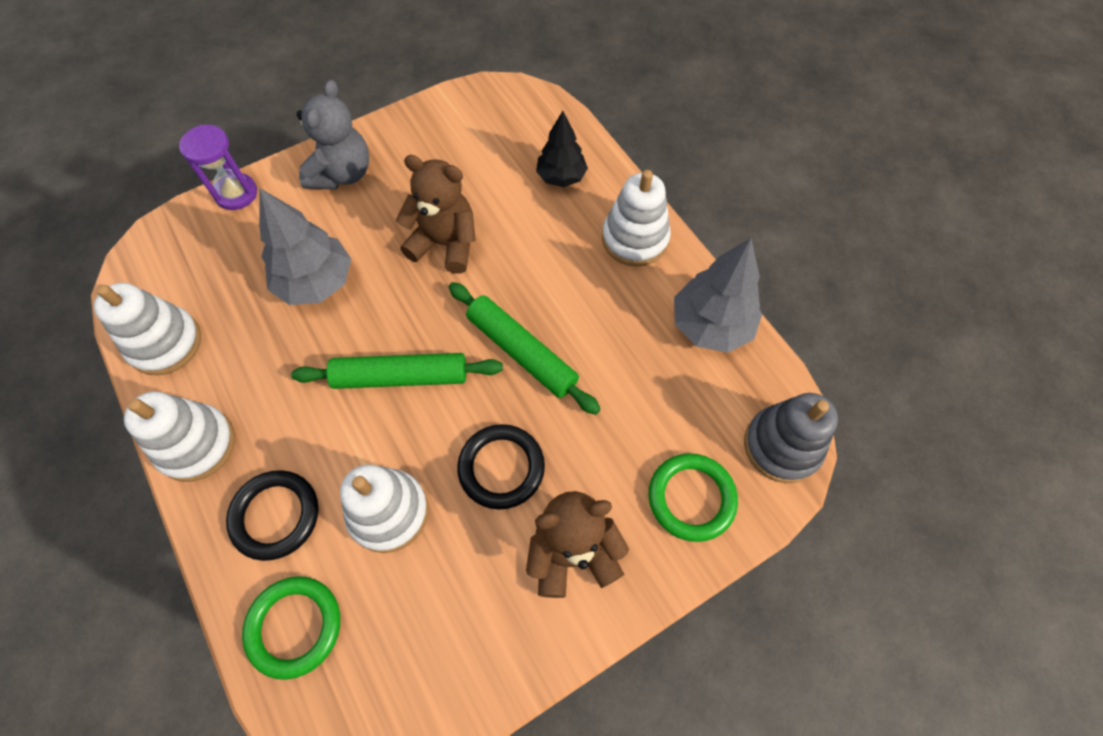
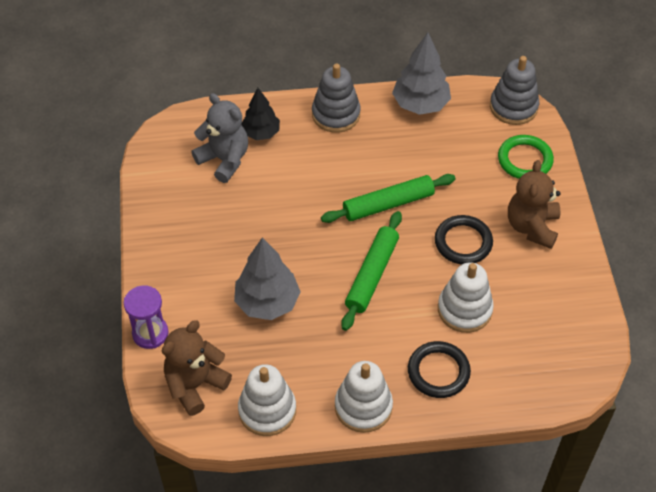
camera: 65 degrees left, 10 degrees down
(294, 627) = (516, 379): green ring -> none
(342, 173) = (174, 259): grey teddy bear -> grey teddy bear (224, 160)
(445, 243) = (278, 217): brown teddy bear -> brown teddy bear (195, 385)
(635, 239) = (336, 114): white stacking toy -> grey stacking toy

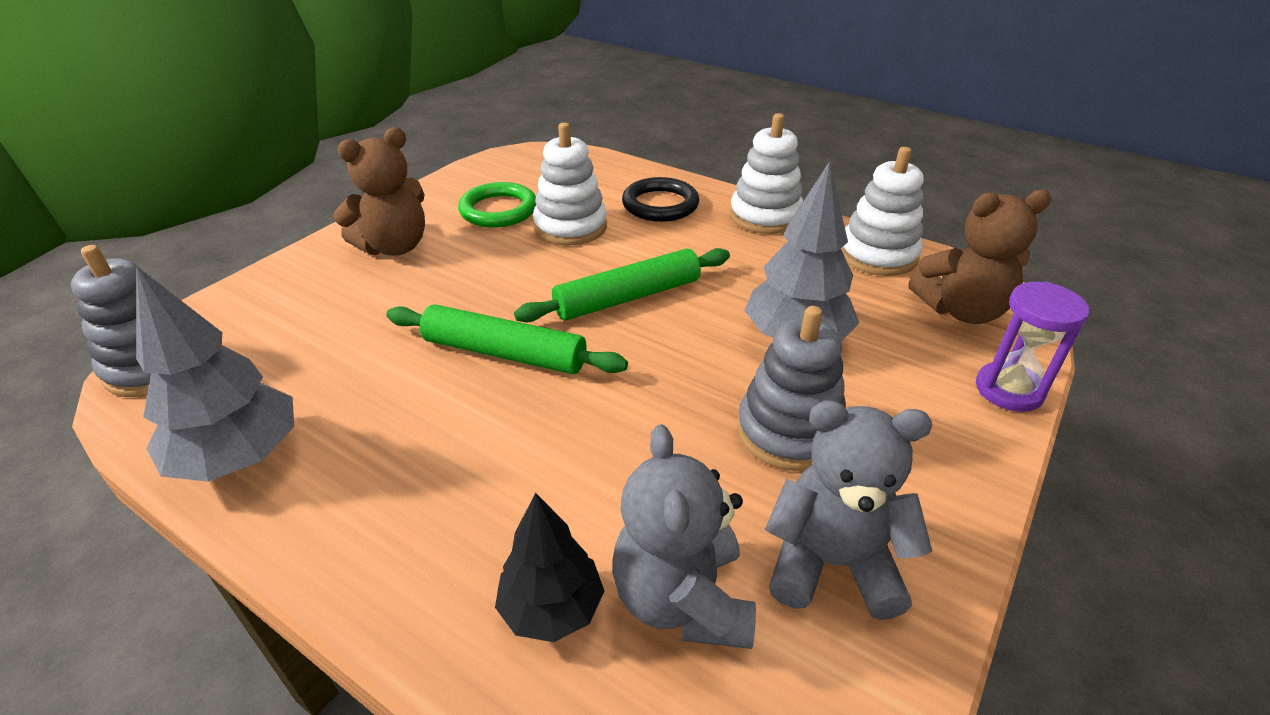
camera: 140 degrees left, 15 degrees down
(184, 200) = (832, 563): none -> grey teddy bear
(336, 114) = (377, 542): grey stacking toy -> grey stacking toy (789, 432)
(463, 242) = (483, 271): black ring -> none
(525, 160) = (276, 302): green ring -> green ring (498, 210)

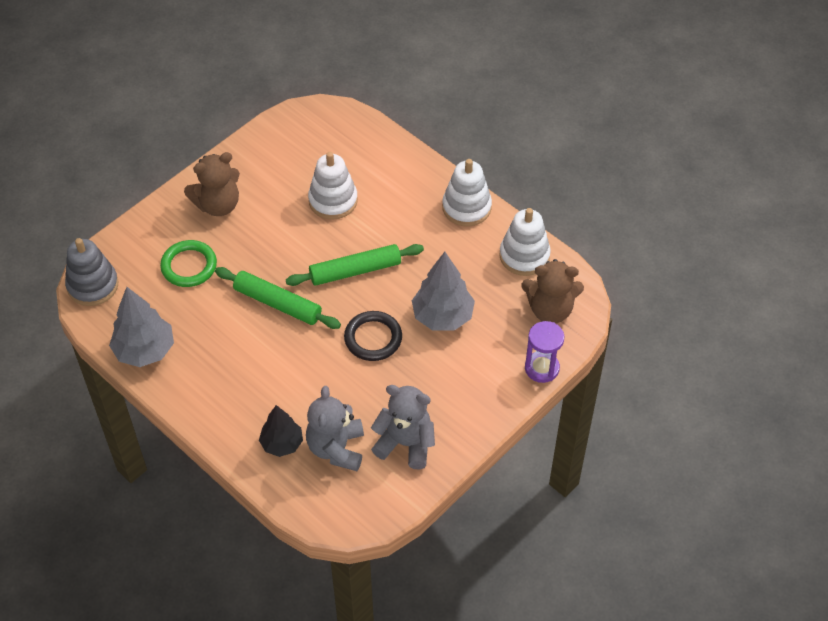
camera: 10 degrees right, 15 degrees up
(498, 210) = (287, 176): green ring -> green ring (189, 266)
(660, 205) = (398, 185): black ring -> black ring (373, 338)
(789, 432) = (414, 376): grey stacking toy -> none

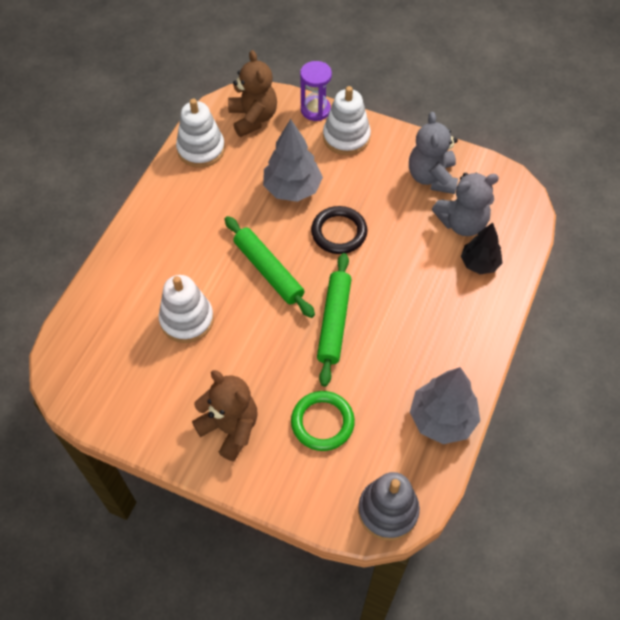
camera: 110 degrees left, 5 degrees up
(466, 207) = (158, 206): white stacking toy -> white stacking toy (346, 137)

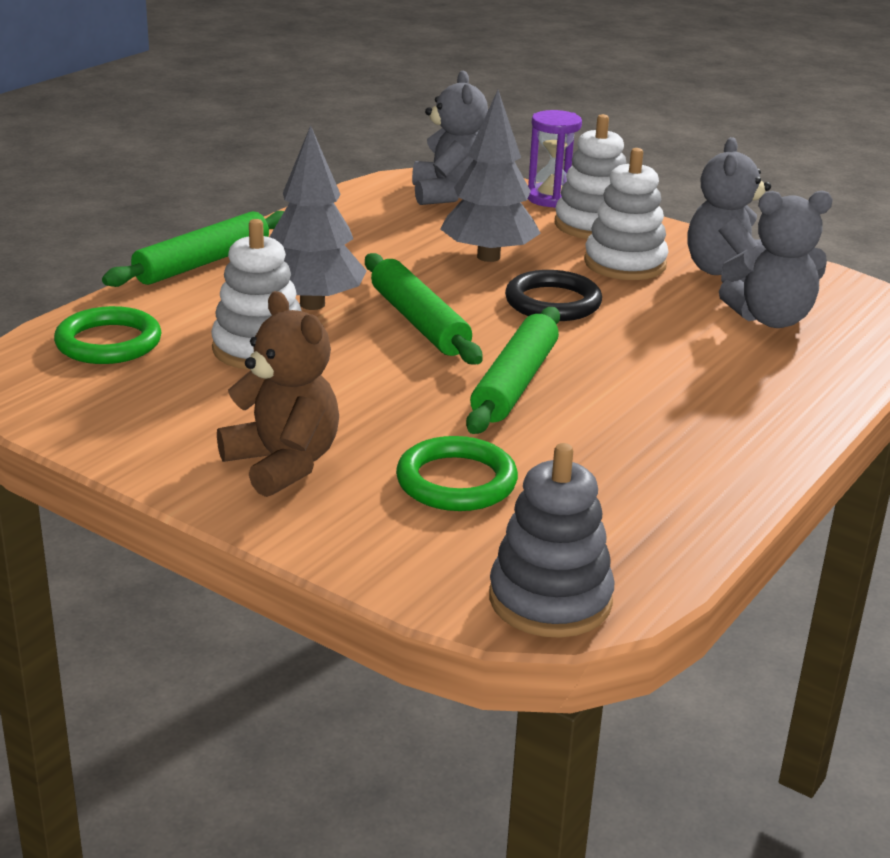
camera: 10 degrees right, 30 degrees down
(100, 333) = (108, 343): none -> green ring
(127, 233) = (203, 262): none -> green rolling pin
(201, 149) = (355, 209): white stacking toy -> white stacking toy (625, 264)
(253, 118) = (449, 194): brown teddy bear -> grey teddy bear
(442, 419) = (687, 509): grey tree -> grey tree (312, 304)
(479, 263) = (793, 360): black tree -> none

